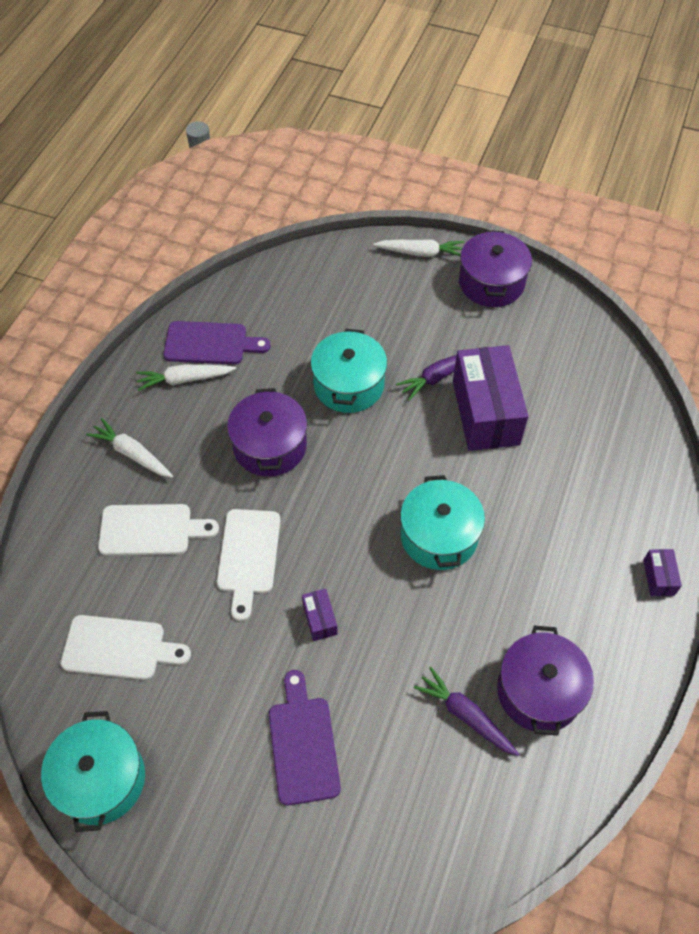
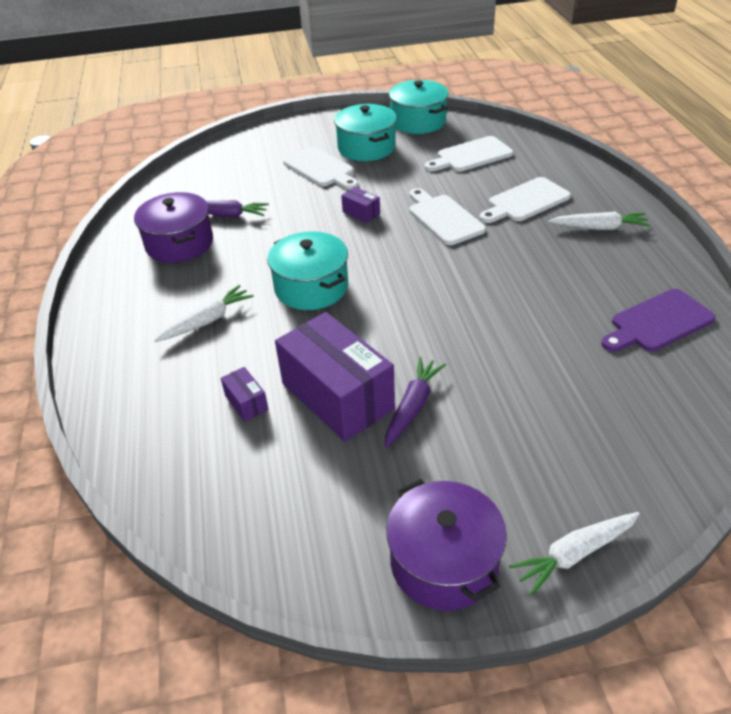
camera: 150 degrees right, 15 degrees down
(185, 379) = (636, 286): white carrot -> white carrot (207, 321)
(270, 446) = (506, 278): purple pot -> none
(303, 744) = (321, 169): purple cutting board -> white cutting board
(349, 385) = (493, 353): turquoise pot -> turquoise pot (366, 147)
(658, 577) = (101, 343): purple box -> purple box (246, 402)

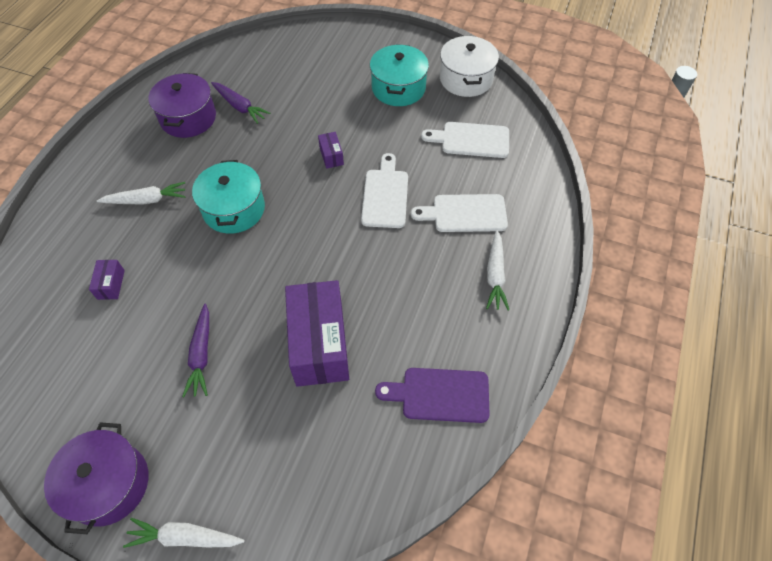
camera: 30 degrees right, 15 degrees up
(321, 169) = (344, 94): white cutting board -> none
(337, 396) = (165, 315): purple box -> purple box (319, 344)
(412, 406) = (201, 354): purple carrot -> purple carrot turned 120 degrees clockwise
(418, 122) = (466, 79): turquoise pot -> white pot
(599, 228) = (495, 275): white carrot -> white carrot turned 60 degrees clockwise

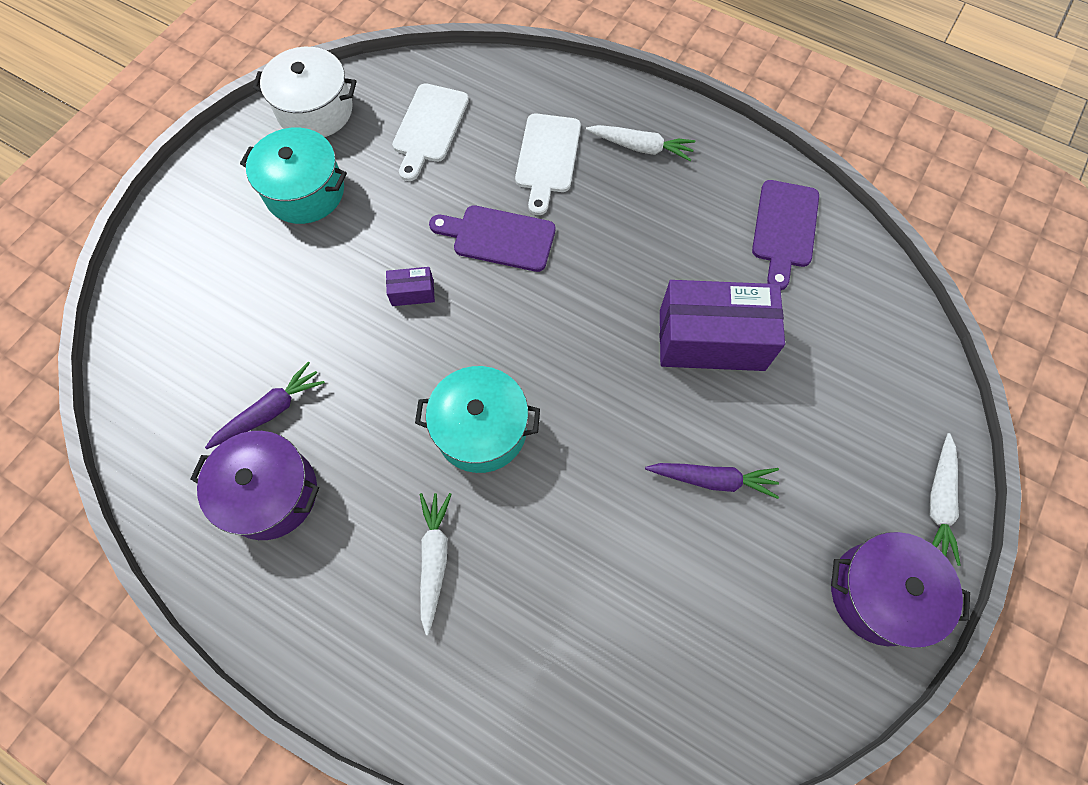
camera: 80 degrees left, 10 degrees up
(111, 284) = (585, 607): purple box -> none
(385, 195) = (498, 238): white cutting board -> purple cutting board

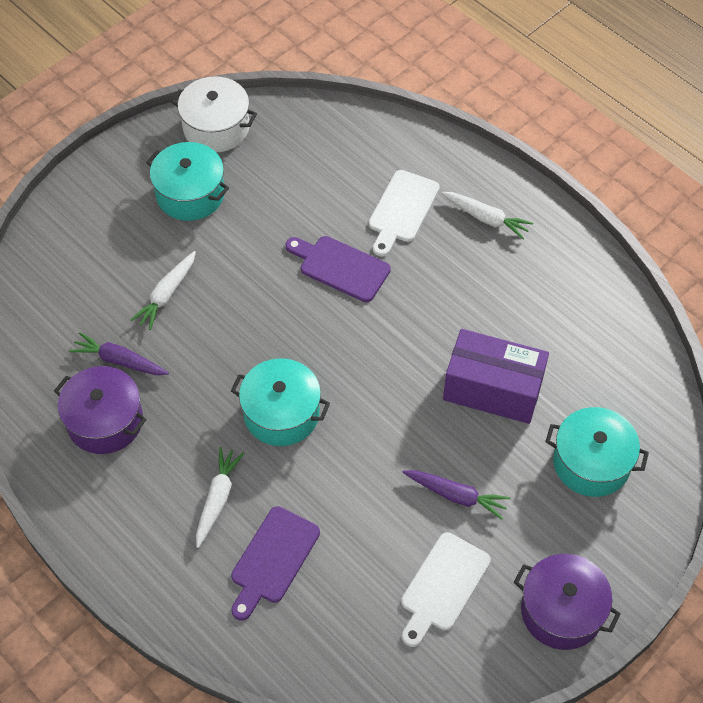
camera: 15 degrees right, 10 degrees down
(270, 411) = (119, 361): purple carrot -> purple carrot turned 135 degrees counterclockwise
(412, 292) = (256, 295): purple box -> none
(429, 127) = (308, 163): white cutting board -> white cutting board (443, 586)
(784, 229) = (588, 314): purple cutting board -> purple cutting board (273, 559)
(848, 400) = (591, 462): none -> turquoise pot
(938, 502) = (638, 557): white carrot -> white carrot (166, 294)

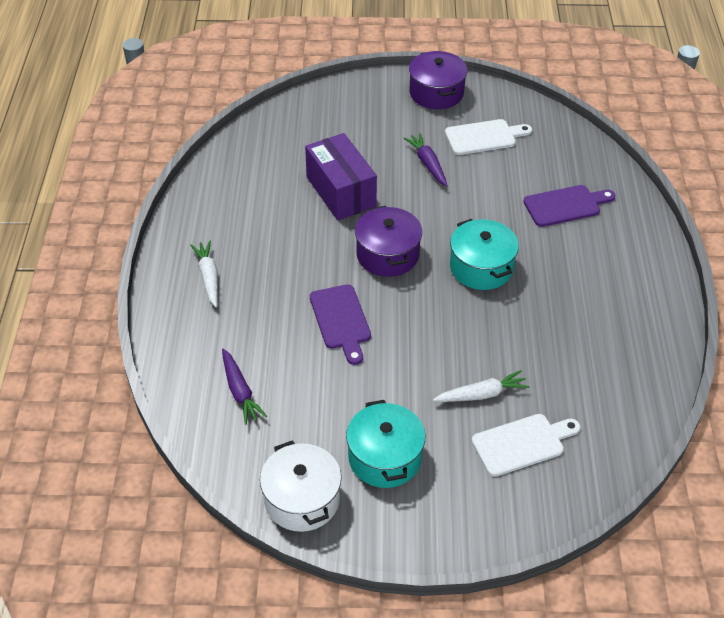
camera: 135 degrees left, 10 degrees down
(105, 421) = (604, 344): purple pot -> purple pot (387, 254)
(119, 361) = (559, 375): purple carrot -> purple carrot (240, 391)
(217, 499) = (569, 253): white carrot -> none
(402, 210) = (252, 324): white cutting board -> white cutting board (522, 443)
(591, 462) = (337, 129): turquoise pot -> none

